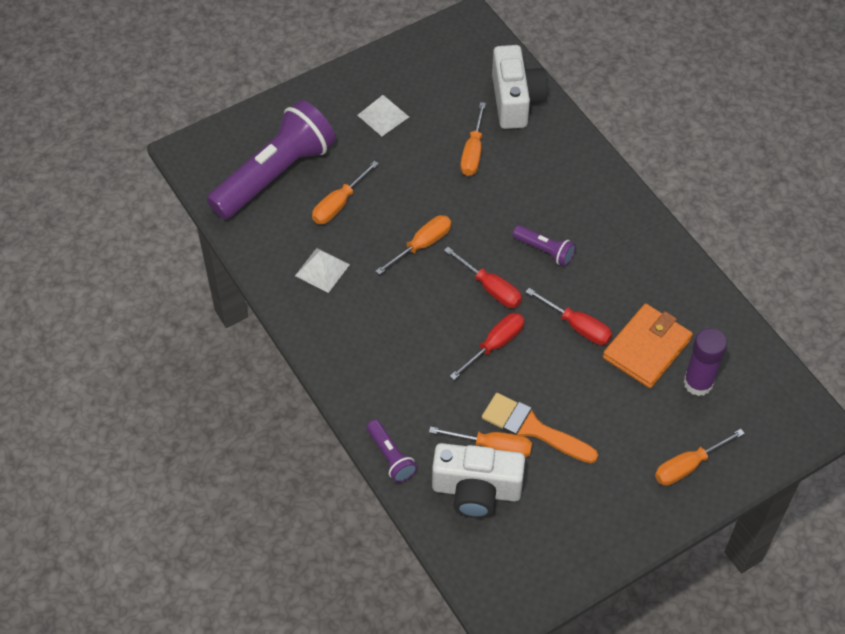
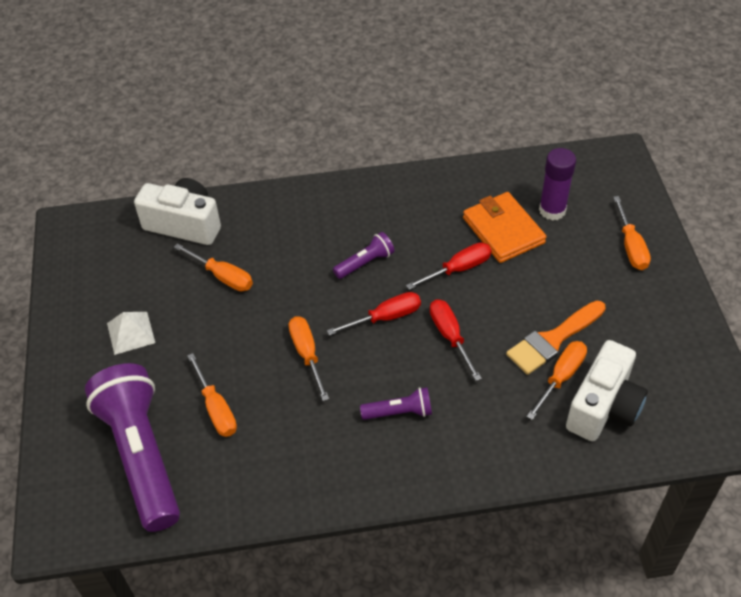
camera: 65 degrees left, 5 degrees down
(322, 270) = (289, 451): white pyramid -> none
(391, 457) = (542, 466): purple flashlight -> purple flashlight (399, 412)

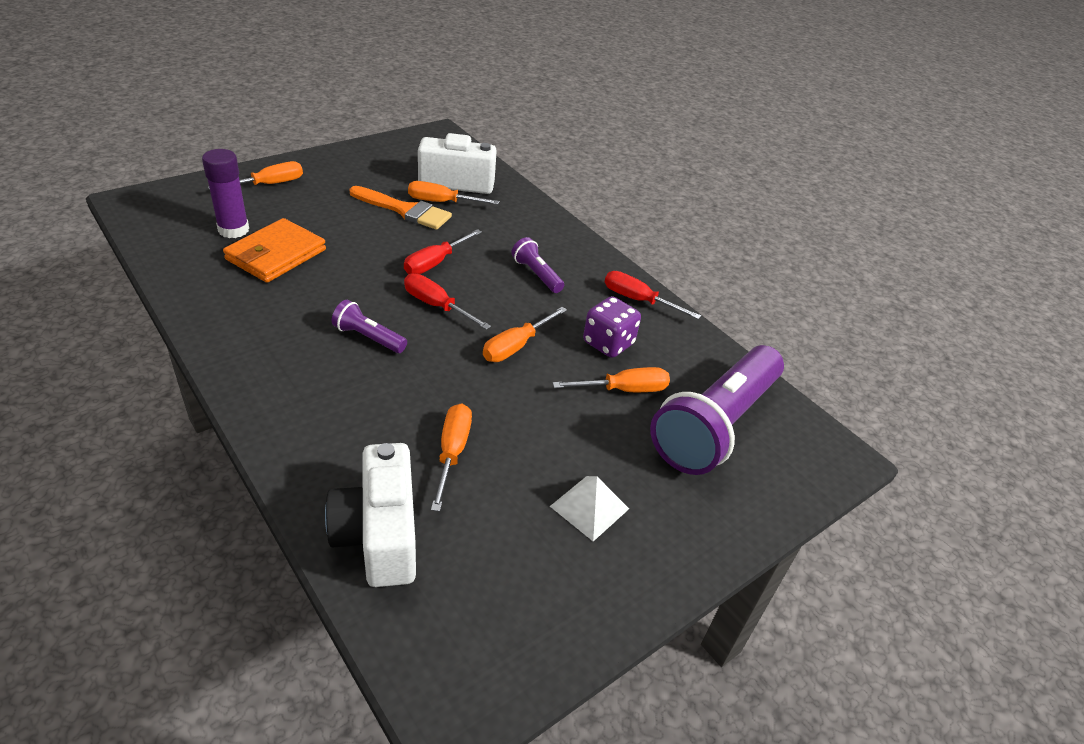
camera: 125 degrees left, 10 degrees down
(216, 409) = (624, 390): orange screwdriver -> orange screwdriver turned 45 degrees clockwise
(275, 425) = (608, 343): none -> purple dice
(458, 269) = (345, 273): red screwdriver -> red screwdriver (638, 300)

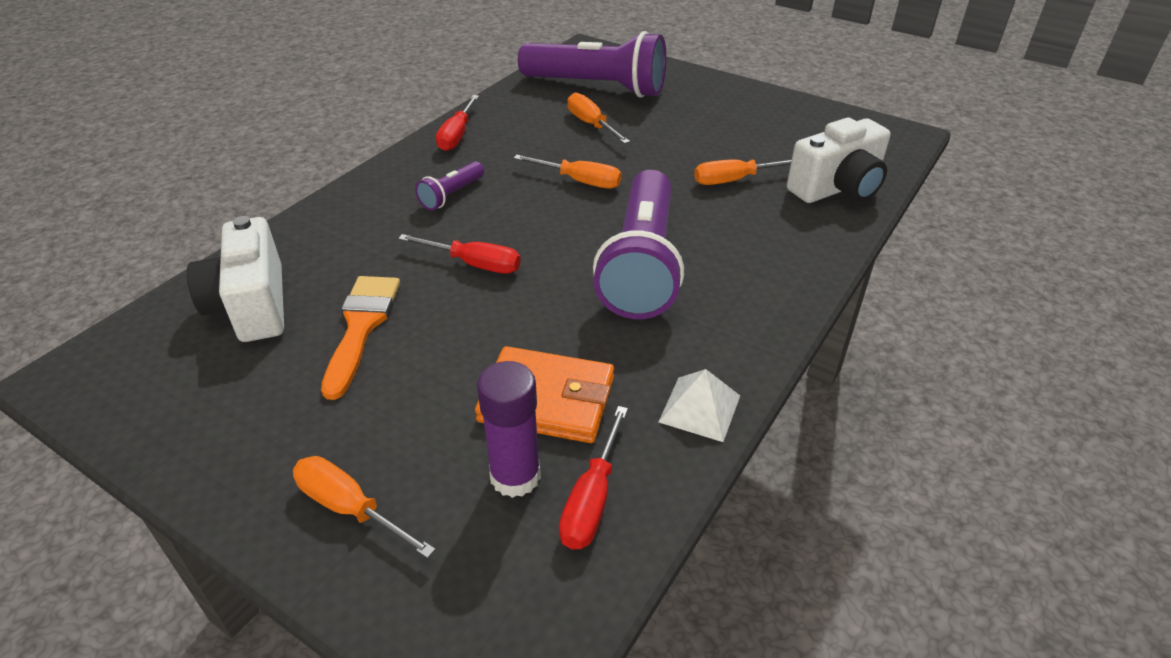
camera: 105 degrees left, 0 degrees up
(368, 337) = (641, 265): purple flashlight -> purple flashlight, size x2.28
(436, 306) = (555, 240): red screwdriver -> red screwdriver (592, 500)
(441, 202) = (321, 302): orange screwdriver -> none
(589, 507) = (723, 119): white pyramid -> white pyramid (700, 408)
(608, 343) = (536, 140): purple dice -> none

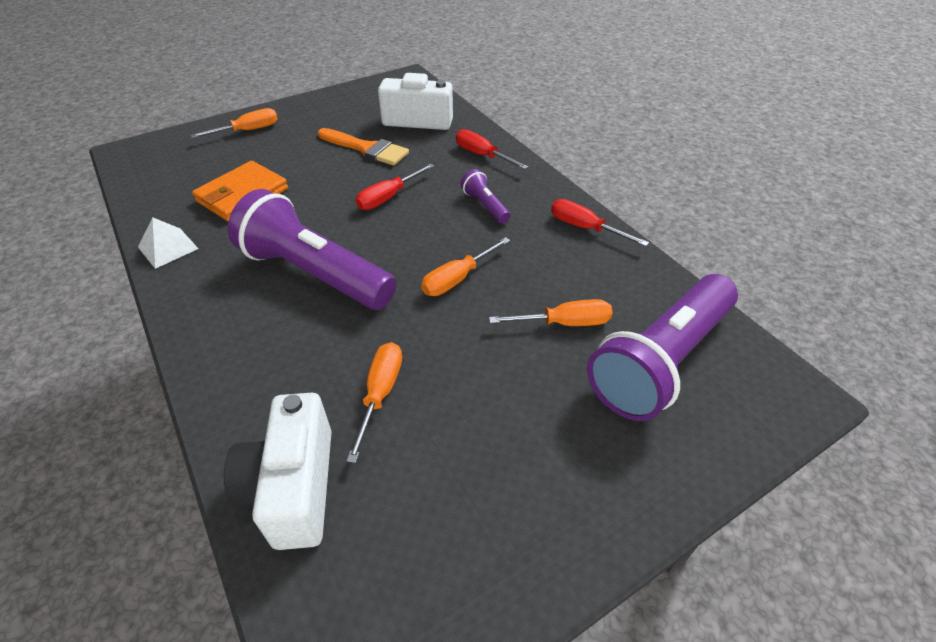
camera: 115 degrees right, 5 degrees up
(515, 476) = (209, 173): purple glue stick -> none
(592, 500) = (167, 191): red screwdriver -> red screwdriver (482, 155)

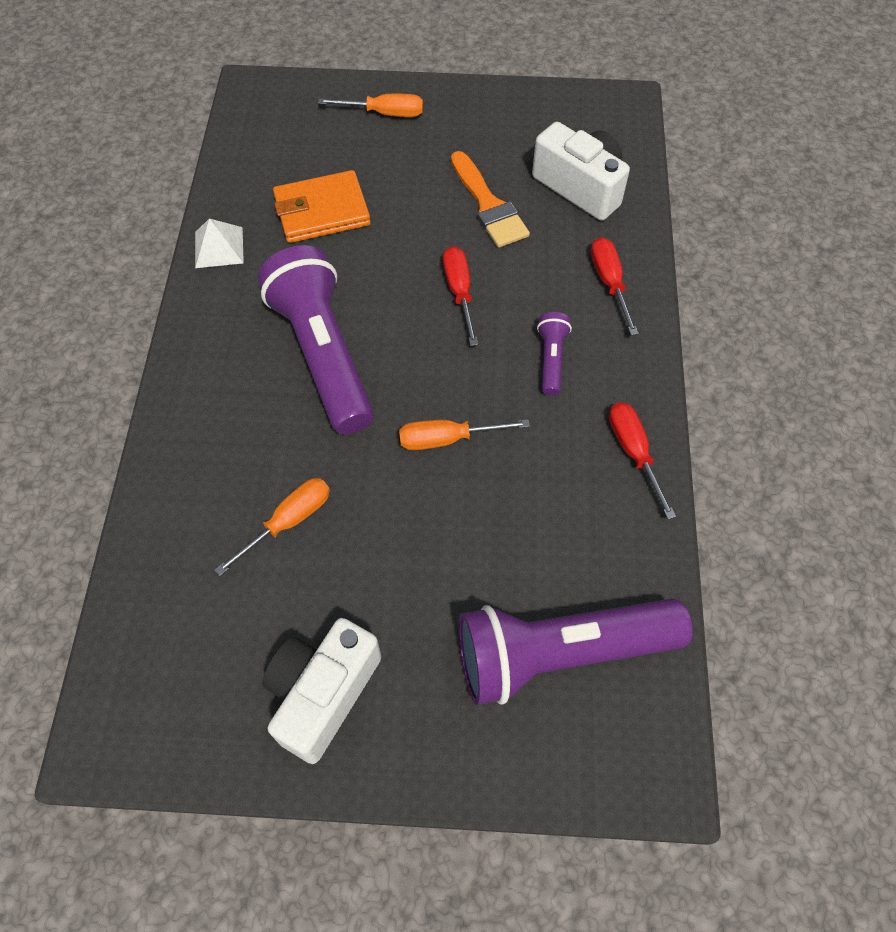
camera: 35 degrees right, 15 degrees up
(293, 487) = (170, 563): white camera -> white camera (322, 693)
(388, 197) = (459, 292): red screwdriver -> red screwdriver turned 90 degrees clockwise
(564, 323) = (506, 553): orange screwdriver -> none

